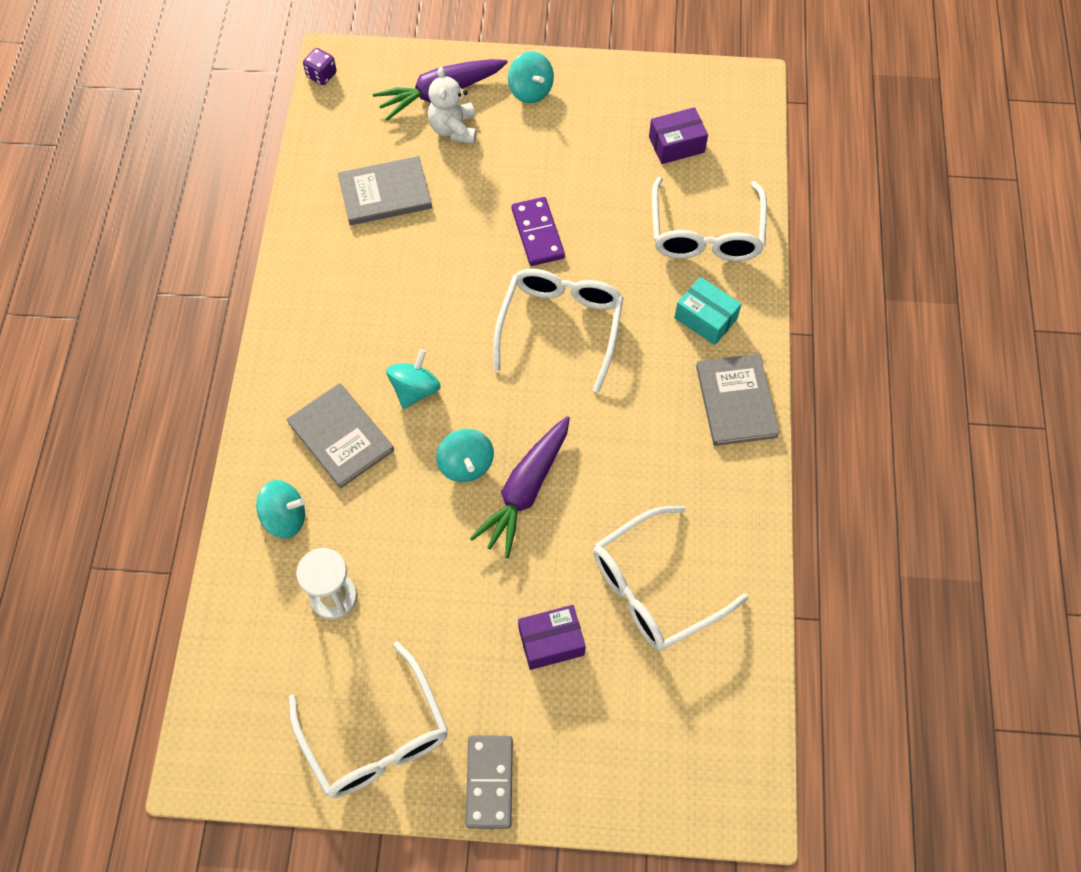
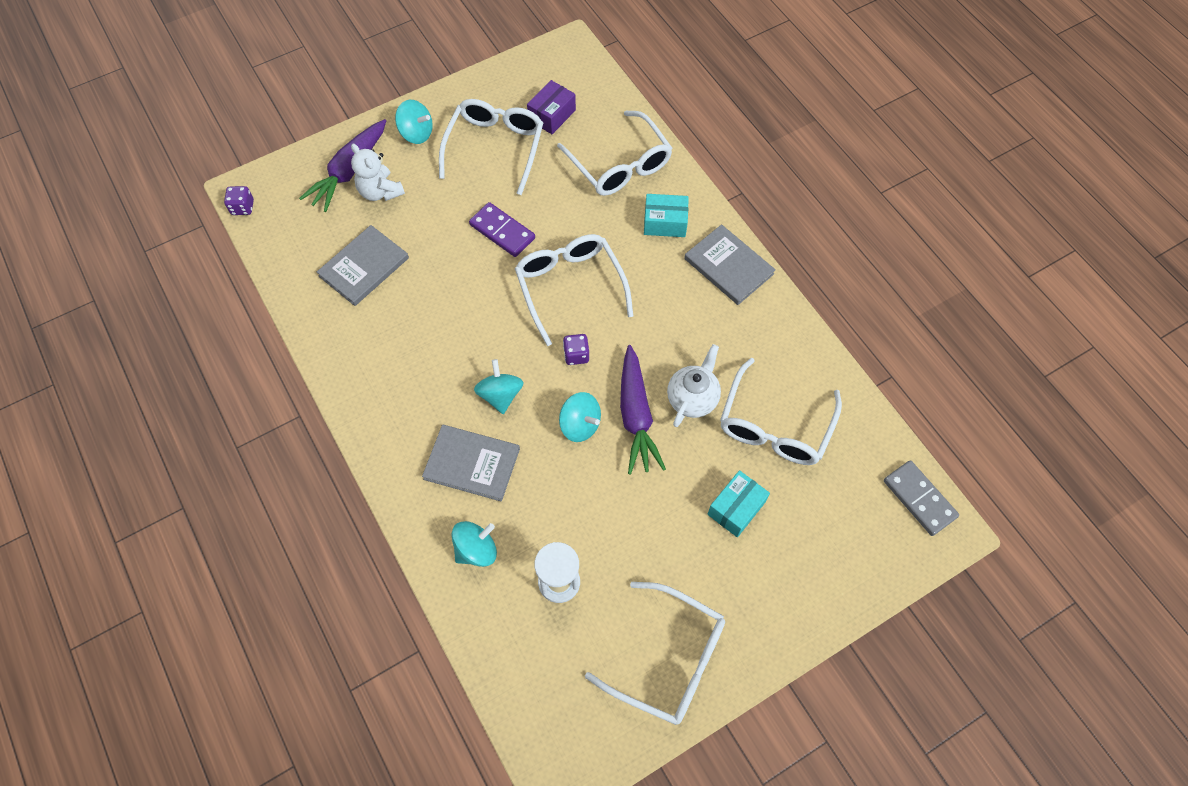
camera: 35 degrees left, 0 degrees up
(489, 782) = (771, 633): grey domino -> grey domino (919, 499)
(515, 396) = (576, 355): none -> purple dice
(551, 642) = (736, 508): purple box -> turquoise box
(593, 509) = (692, 398): none -> white teapot
(595, 146) = (495, 147): none -> white glasses

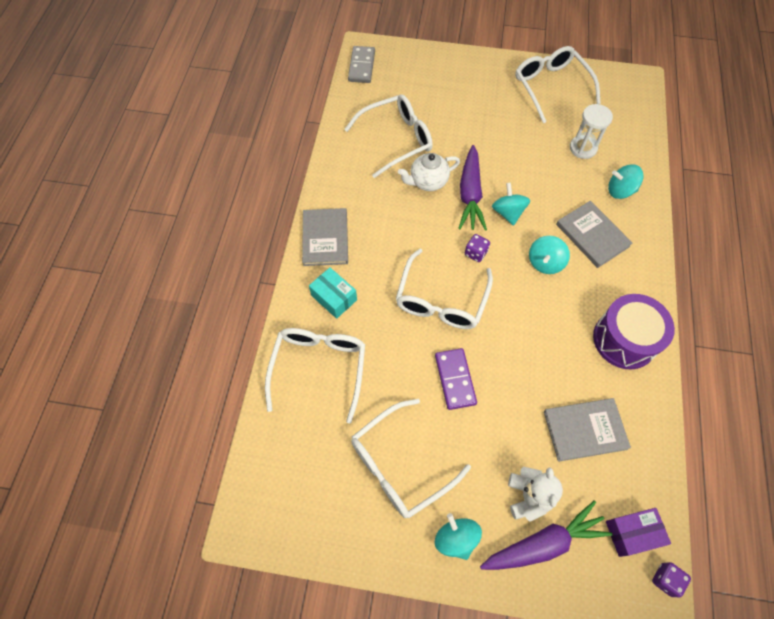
camera: 140 degrees left, 0 degrees up
(372, 370) = (624, 339): none -> purple drum
(552, 115) = (327, 460): purple box -> purple box (632, 533)
(636, 416) = (470, 194): purple carrot -> purple carrot turned 150 degrees clockwise
(736, 508) = (457, 119): turquoise box -> none

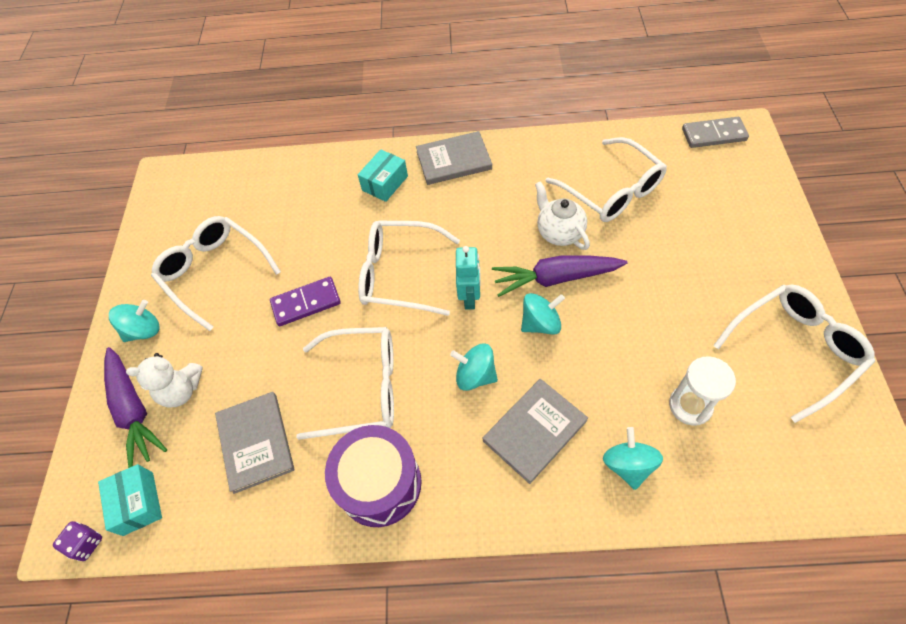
camera: 85 degrees right, 5 degrees down
(319, 368) = (307, 190): white glasses -> white glasses (362, 387)
(475, 253) = (470, 297): purple dice -> turquoise robot
(632, 533) = (138, 503): purple box -> turquoise box

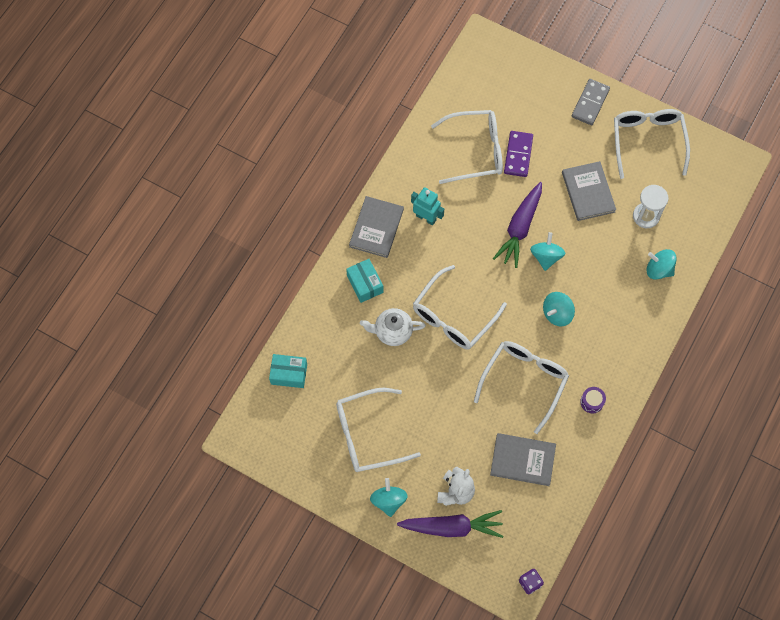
camera: 65 degrees left, 10 degrees up
(138, 503) = (521, 544): turquoise box -> turquoise box (289, 374)
(306, 303) = (437, 385): purple domino -> purple domino (518, 155)
(379, 483) = (592, 402): purple drum -> purple drum, size x0.42
(470, 297) = (500, 285): turquoise robot -> turquoise robot (426, 217)
(534, 431) = (611, 303): grey book -> grey book (588, 192)
(559, 232) = (487, 203): white teapot -> white teapot (392, 332)
(713, 134) = (473, 60): grey domino -> grey domino (590, 103)

